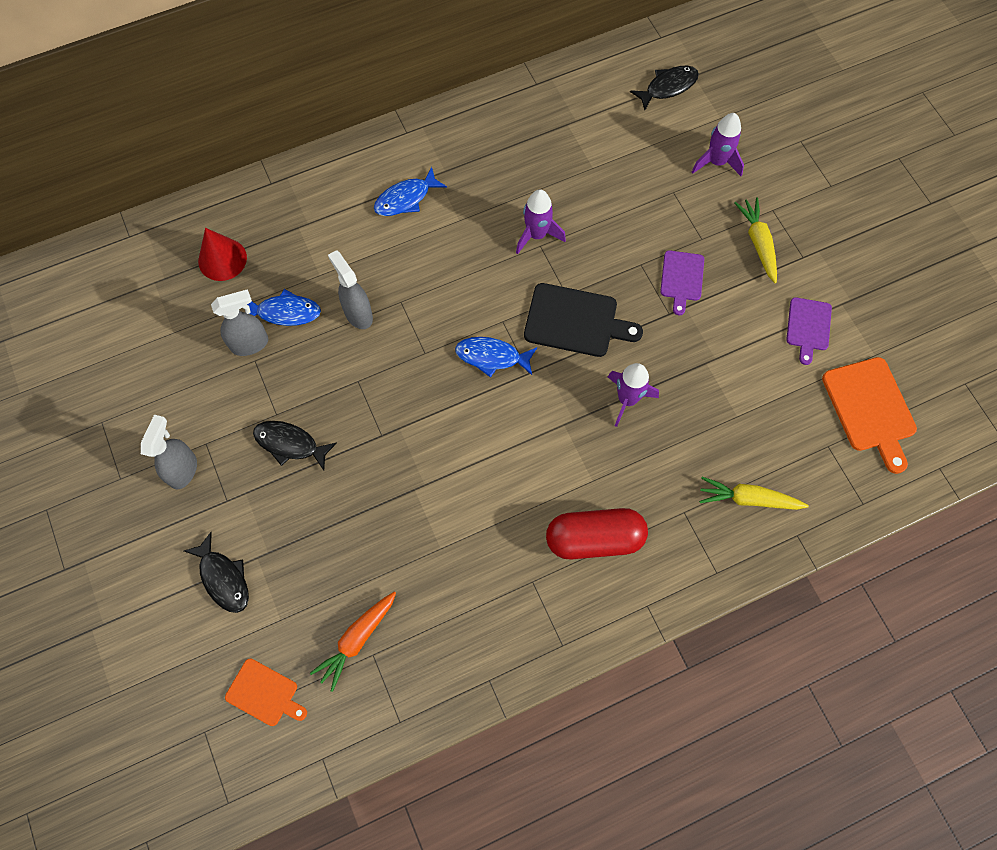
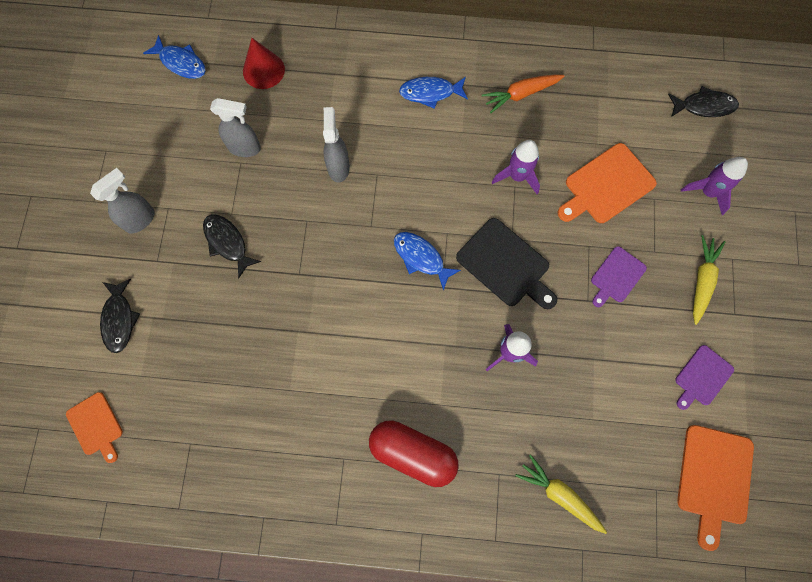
camera: 30 degrees right, 5 degrees up
(285, 312) = (285, 137): blue fish -> blue fish (181, 63)
(357, 640) = (185, 425): orange carrot -> orange carrot (521, 94)
(623, 202) = (606, 185): none -> orange cutting board

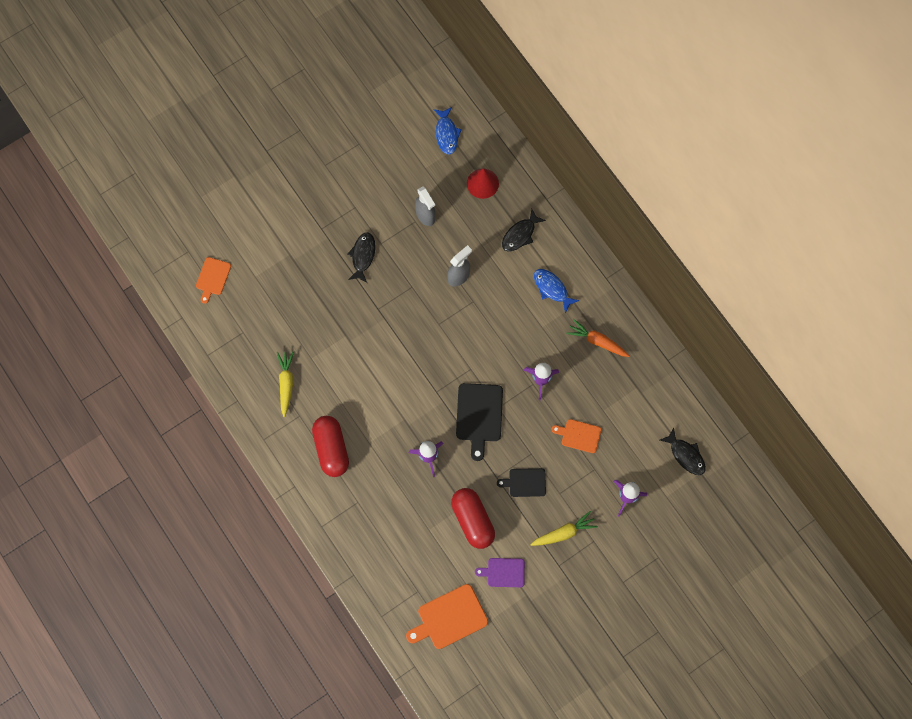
camera: 50 degrees right, 0 degrees up
(119, 319) = (274, 239): black fish -> black fish (520, 234)
(140, 219) = (336, 199): grey spray bottle -> none
(421, 257) = (443, 366): blue fish -> none
(559, 495) = (372, 541): yellow carrot -> yellow carrot (286, 383)
(606, 185) = (579, 435): orange cutting board -> orange cutting board, size x0.62
(616, 276) = (525, 482): purple cutting board -> black cutting board
(617, 363) = (473, 520): none -> red capsule

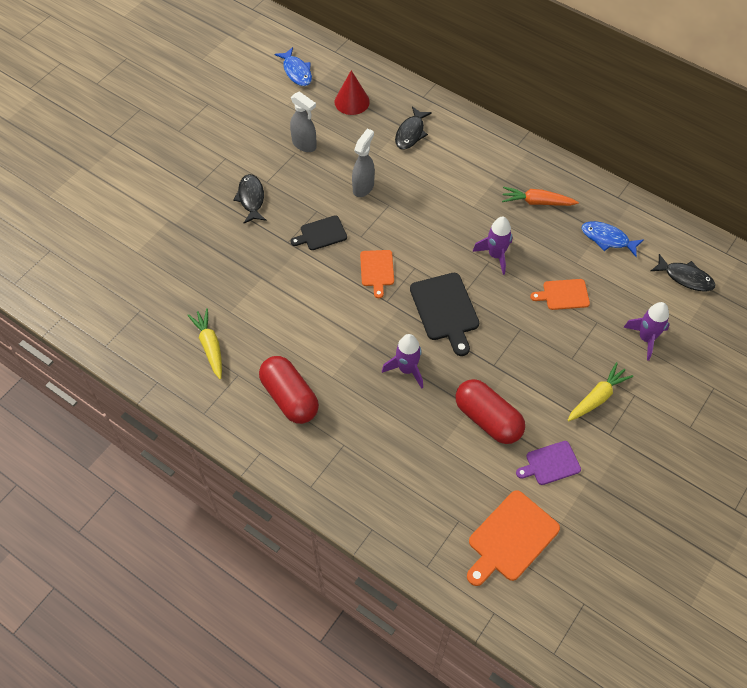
camera: 20 degrees left, 15 degrees down
(212, 278) = (87, 267): orange cutting board -> orange cutting board (377, 270)
(525, 482) = (528, 360): black cutting board -> black cutting board (321, 234)
(552, 288) = (466, 170): blue fish -> blue fish (607, 239)

